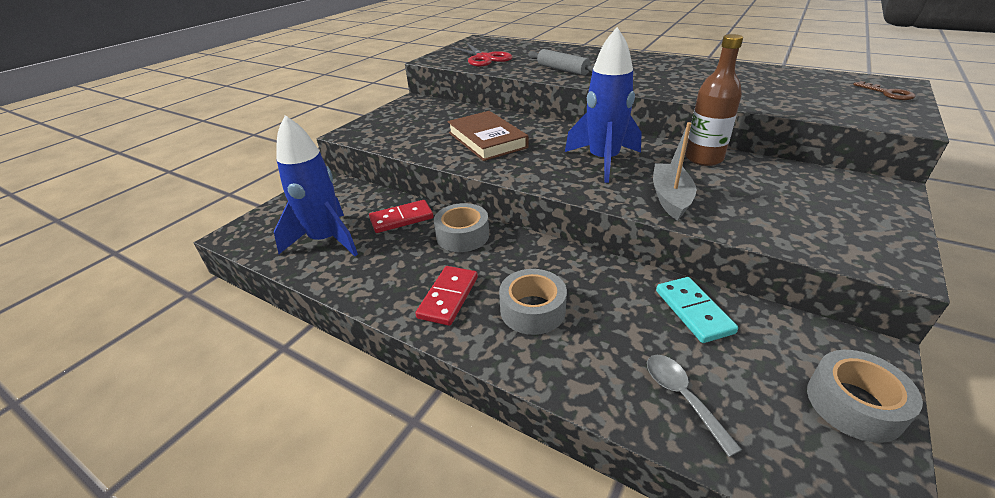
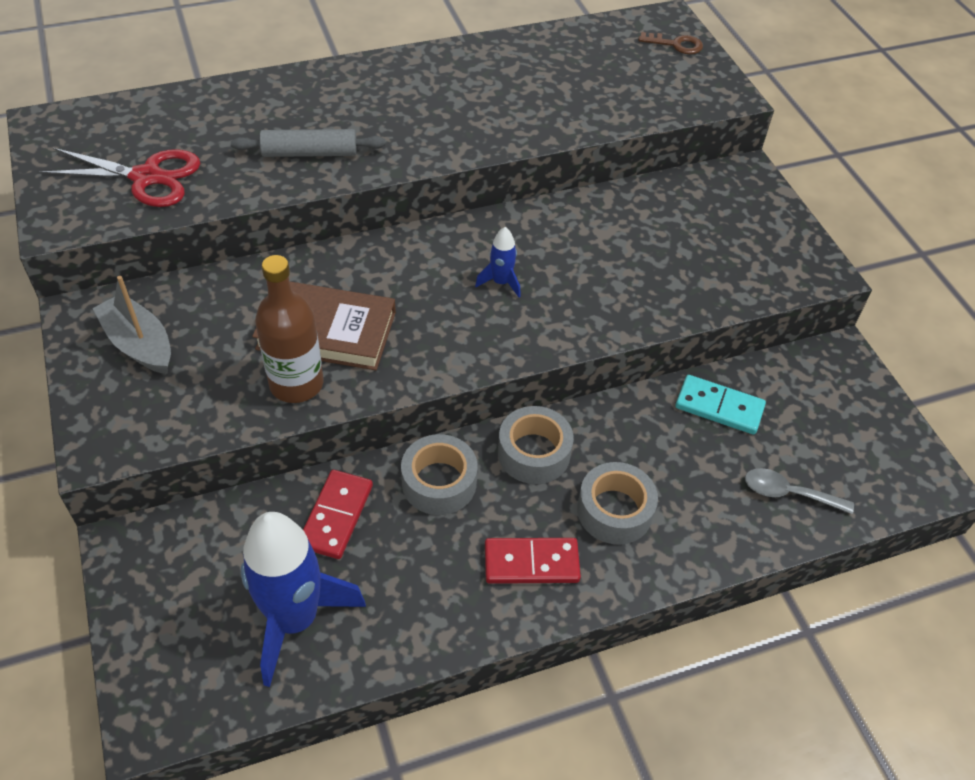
camera: 55 degrees left, 15 degrees up
(448, 297) = (531, 563): red domino -> red domino turned 60 degrees counterclockwise
(603, 161) = (501, 282): blue rocket -> blue rocket, size x0.45
(670, 198) = (619, 299): grey boat -> grey boat (139, 344)
(703, 158) = (583, 217): brown bottle -> brown bottle (296, 384)
(854, 404) = (867, 410): grey tape -> grey tape (534, 453)

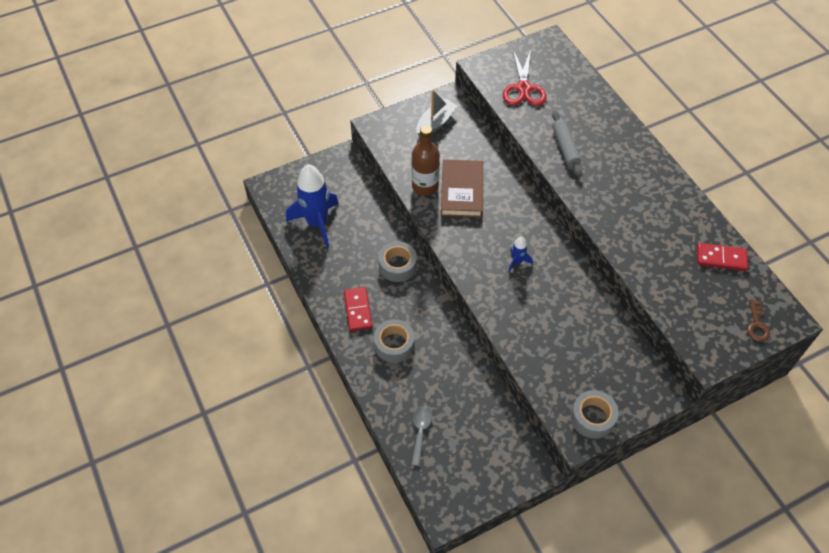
camera: 85 degrees right, 5 degrees up
(336, 516) = (371, 228): red domino -> red domino (721, 258)
(534, 453) = (423, 305): grey tape -> grey tape (592, 418)
(719, 407) = (475, 396): turquoise domino -> none

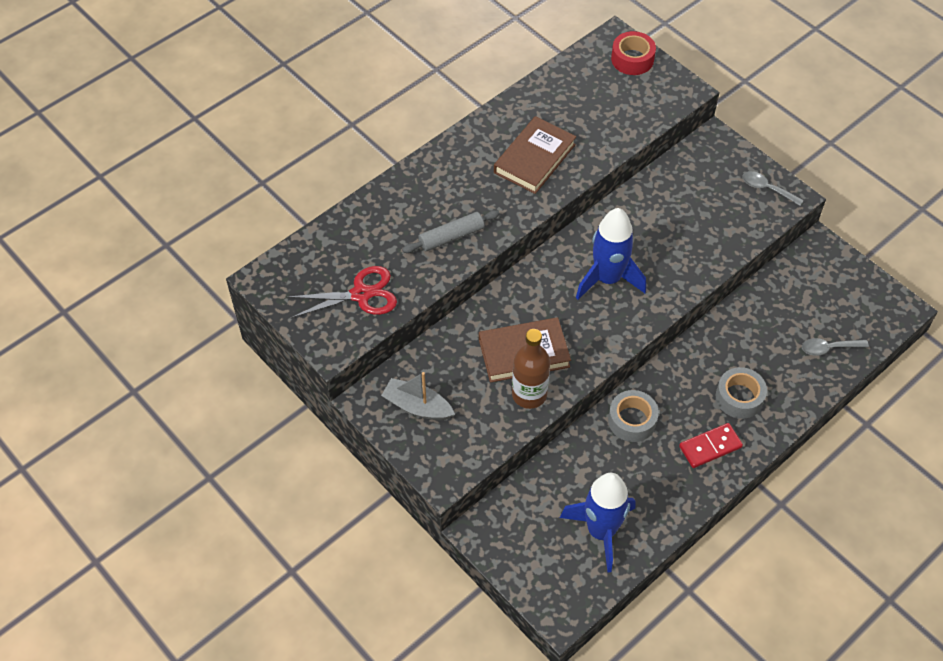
camera: 105 degrees left, 0 degrees up
(517, 262) = (607, 279): blue rocket -> blue rocket, size x2.24
(592, 418) = (767, 189): grey tape -> grey spoon
(638, 218) = (534, 158): none -> brown book
(721, 258) = (562, 89): red domino -> none
(757, 325) = (632, 59): brown key -> red tape

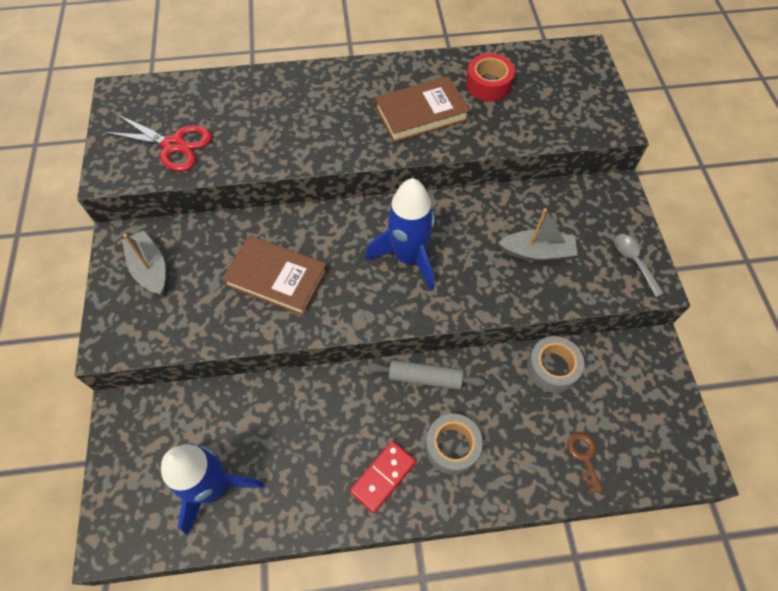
camera: 35 degrees right, 5 degrees up
(451, 237) = (289, 139): grey rolling pin -> grey rolling pin (425, 378)
(529, 394) = (246, 317): brown bottle -> none
(632, 59) = (585, 76): red tape -> red tape (488, 84)
(632, 420) = (334, 401): grey tape -> grey tape (552, 368)
(696, 220) = (537, 252): none -> grey boat
(710, 447) = (383, 477): red domino -> red domino turned 60 degrees counterclockwise
(828, 348) = (584, 456): grey spoon -> brown key

